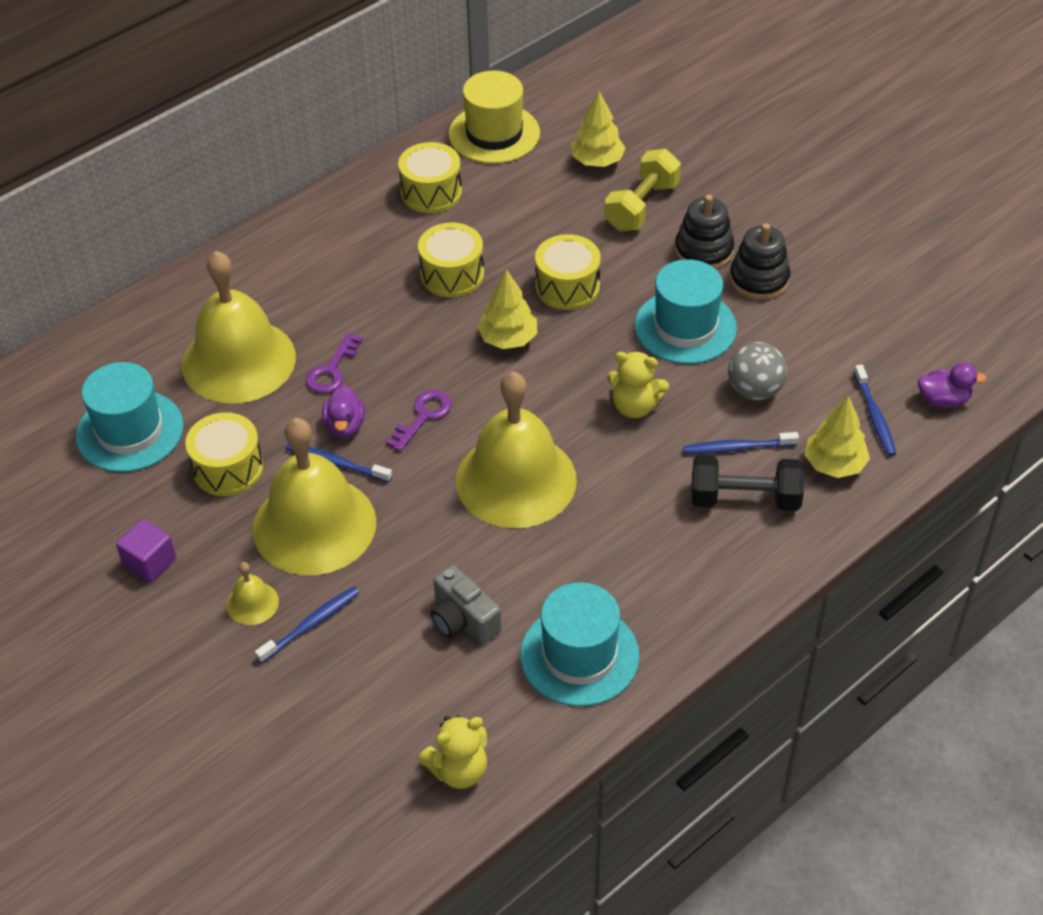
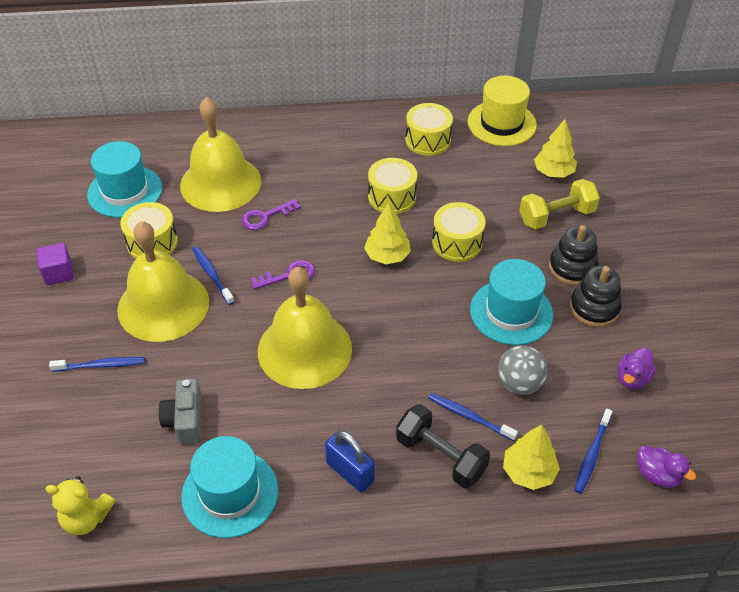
camera: 35 degrees right, 0 degrees up
(252, 603) = (84, 331): yellow bell -> none
(345, 426) = (239, 255): purple duck -> purple duck (632, 378)
(635, 406) = (426, 346): yellow teddy bear -> none
(675, 565) = (350, 472): none -> blue padlock

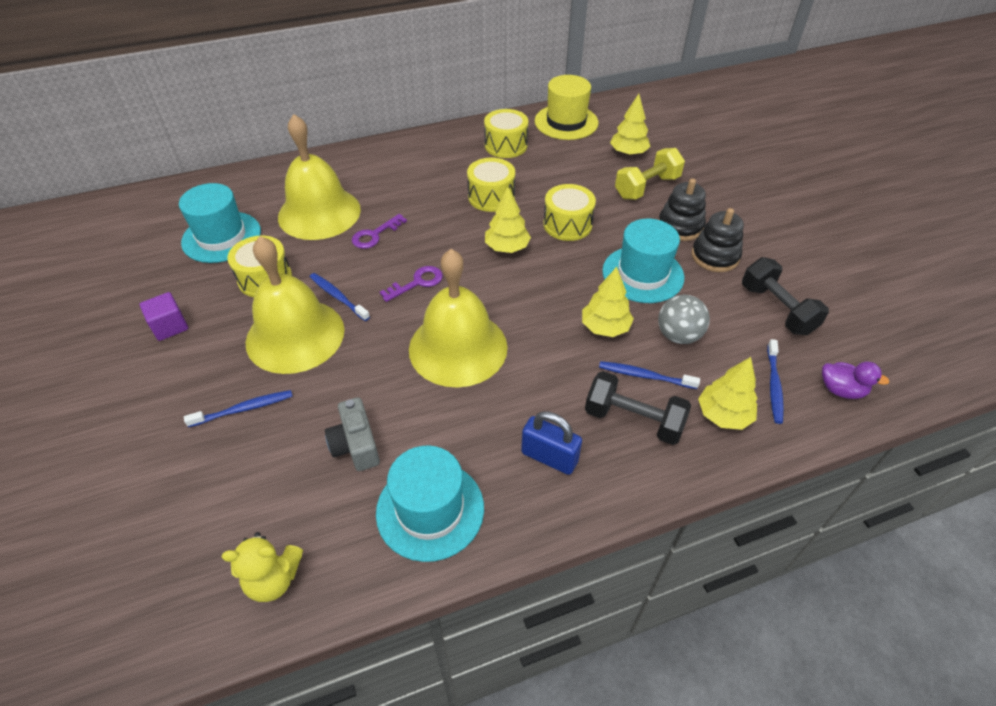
camera: 15 degrees left, 0 degrees up
(450, 359) = (605, 327): none -> yellow tree
(632, 378) = (777, 309): purple duck -> black dumbbell

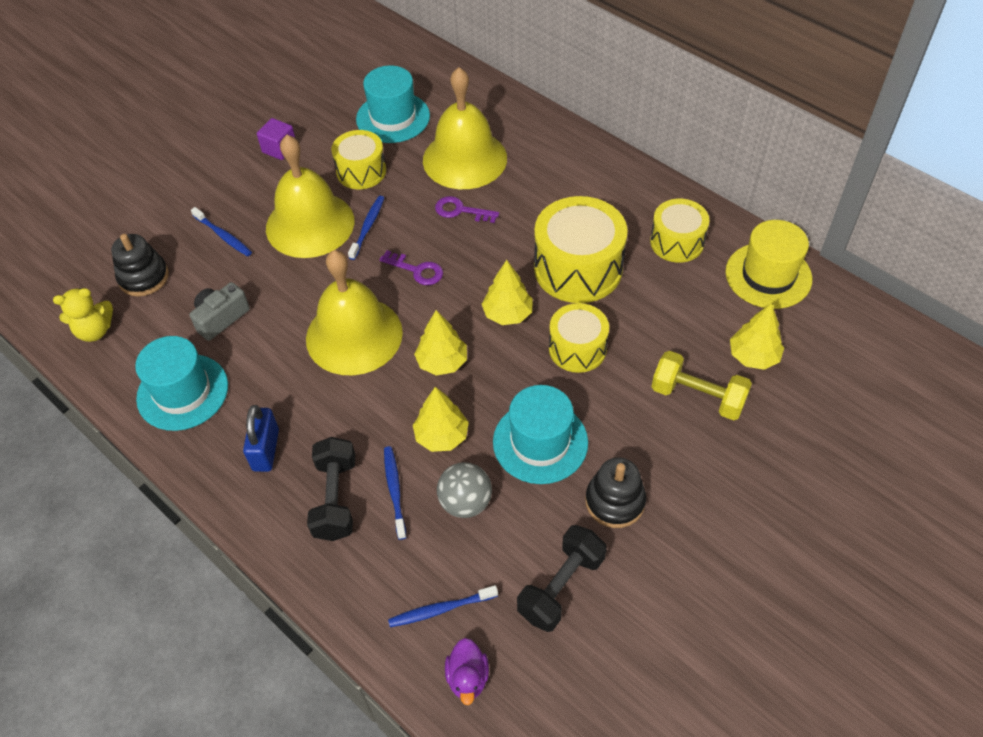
camera: 65 degrees right, 5 degrees up
(273, 579) = (95, 331): yellow teddy bear -> yellow teddy bear turned 75 degrees counterclockwise
(491, 197) = (578, 268): yellow drum -> yellow drum, size x1.63
(680, 226) = (646, 452): black stacking toy -> black stacking toy (144, 277)
(723, 415) = (378, 572): yellow tree -> yellow tree (442, 362)

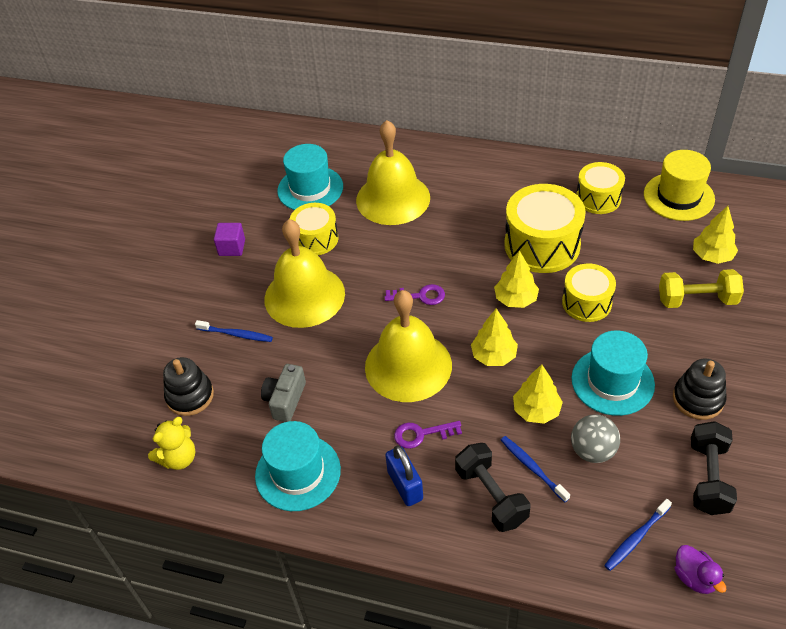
camera: 25 degrees left, 5 degrees down
(368, 227) = (354, 279): blue toothbrush -> none
(460, 211) = (420, 238): purple key -> purple key (421, 434)

